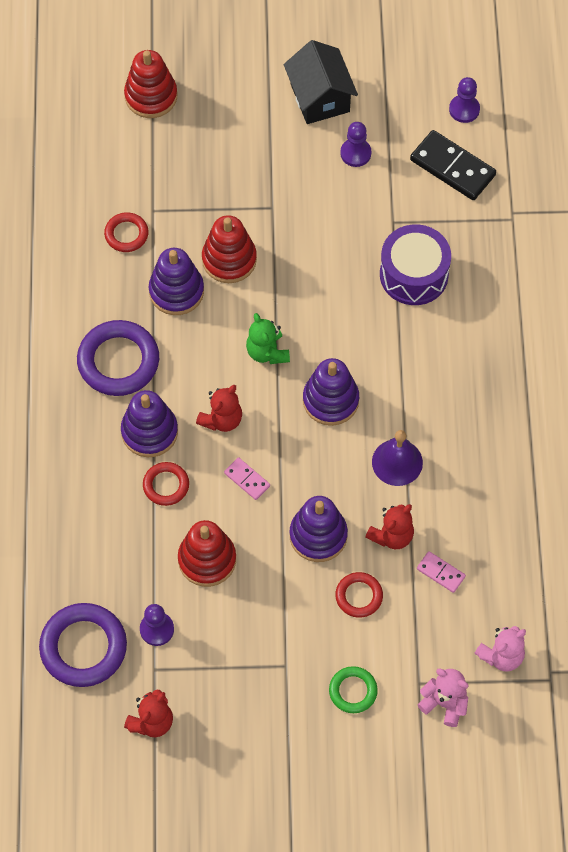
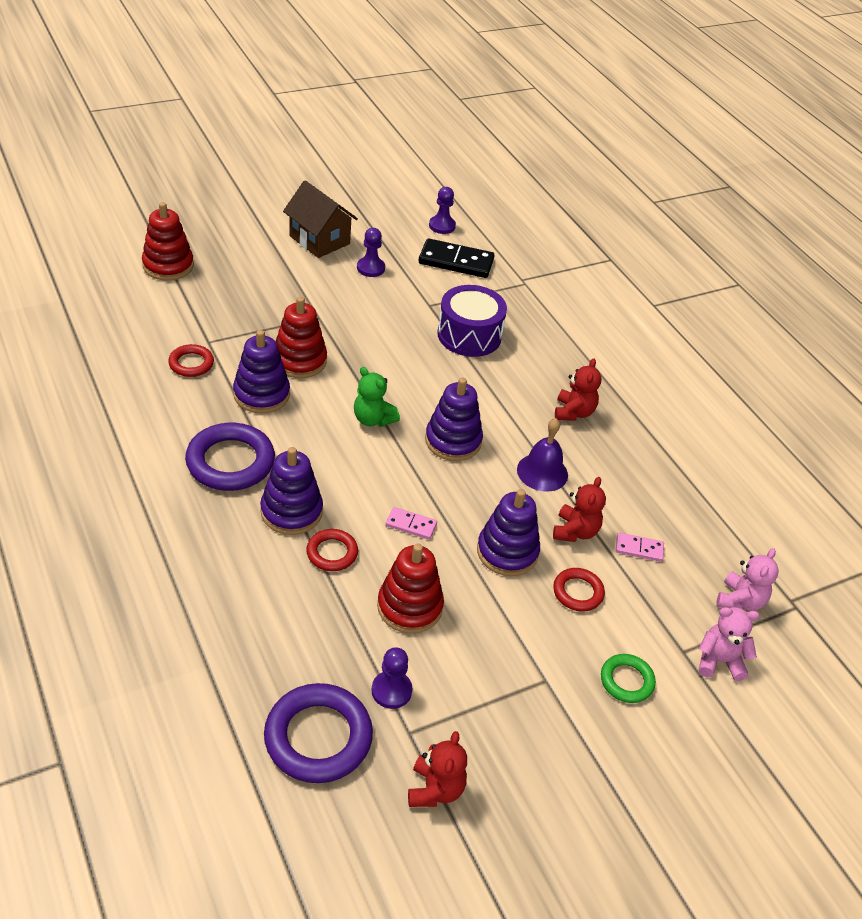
camera: 30 degrees left, 20 degrees down
(221, 419) = (358, 482): red teddy bear -> red teddy bear (573, 412)
(320, 97) = (319, 240): black house -> brown house

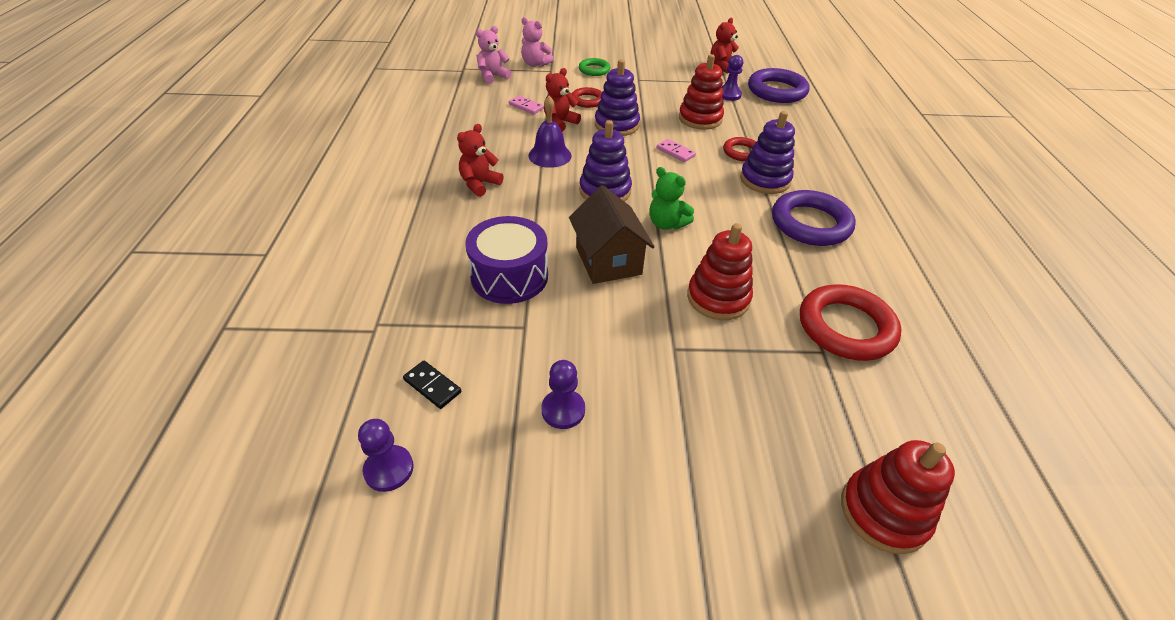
camera: 150 degrees left, 0 degrees up
(191, 363) = (845, 327): red ring -> red ring, size x1.81
(261, 394) = (770, 273): purple stacking toy -> none
(319, 240) = (613, 499): brown house -> brown house (608, 260)
(373, 419) = (666, 224): green teddy bear -> green teddy bear turned 150 degrees clockwise
(456, 261) = (432, 386): black domino -> black domino, size x0.52

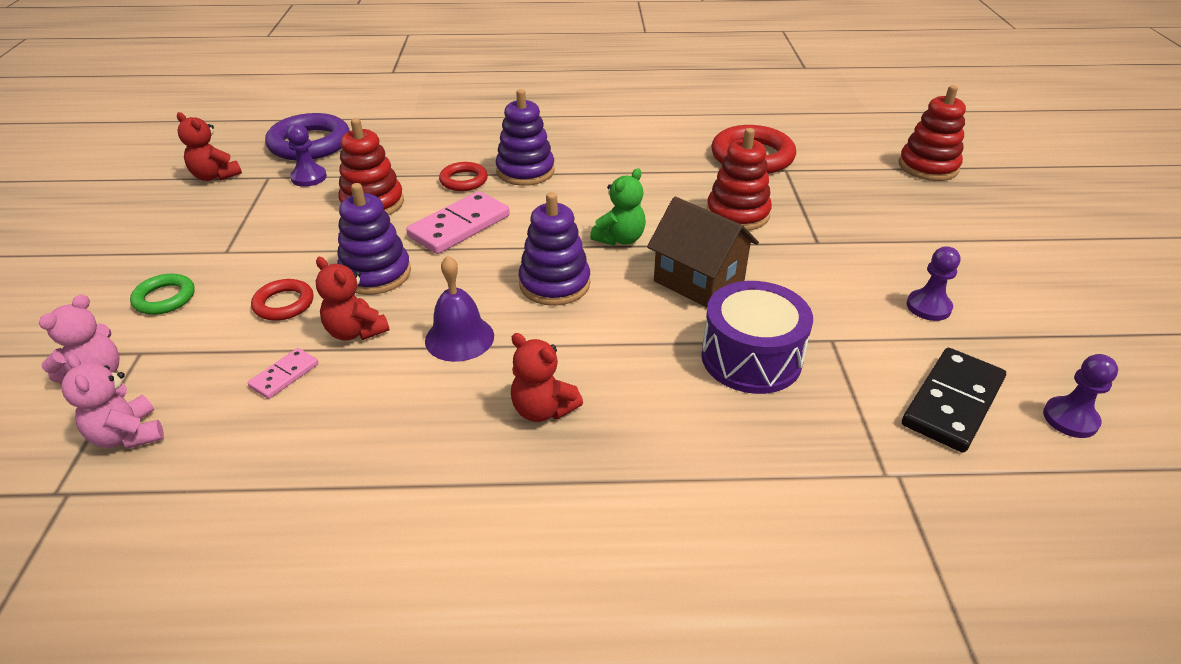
camera: 90 degrees left, 5 degrees down
(432, 386) = (953, 403): black domino -> black domino, size x1.93
(608, 260) = (699, 281): brown house -> brown house turned 60 degrees clockwise
(675, 152) = (459, 226): pink domino -> pink domino, size x1.93
(810, 223) = (605, 155): purple ring -> none

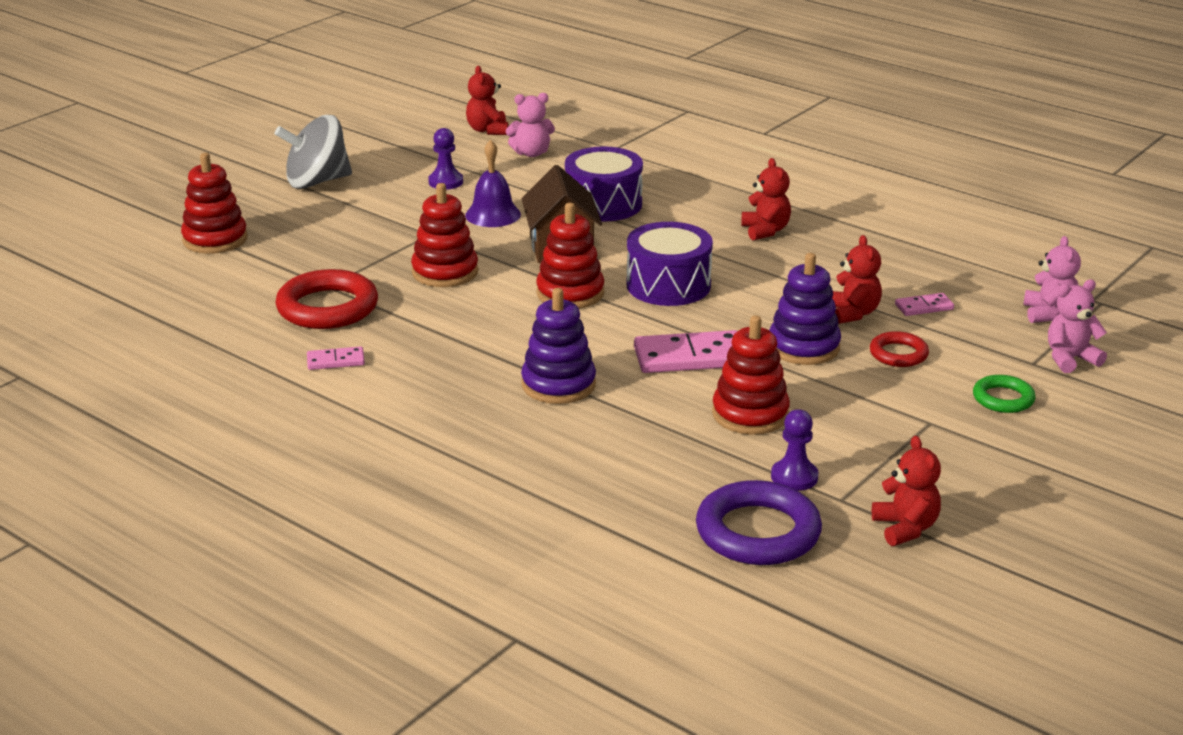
camera: 140 degrees left, 10 degrees down
(459, 338) = (779, 282): purple bell -> purple bell (493, 214)
(464, 180) = (632, 401): red ring -> none
(554, 284) = (668, 285): purple stacking toy -> purple drum
(620, 239) = (570, 293): green teddy bear -> red stacking toy
(678, 131) = (335, 361): none -> pink domino
(953, 403) = (531, 153): black domino -> pink teddy bear
(1009, 249) = (317, 182): none -> grey spinning top
(1070, 419) = (488, 130): purple pawn -> red teddy bear

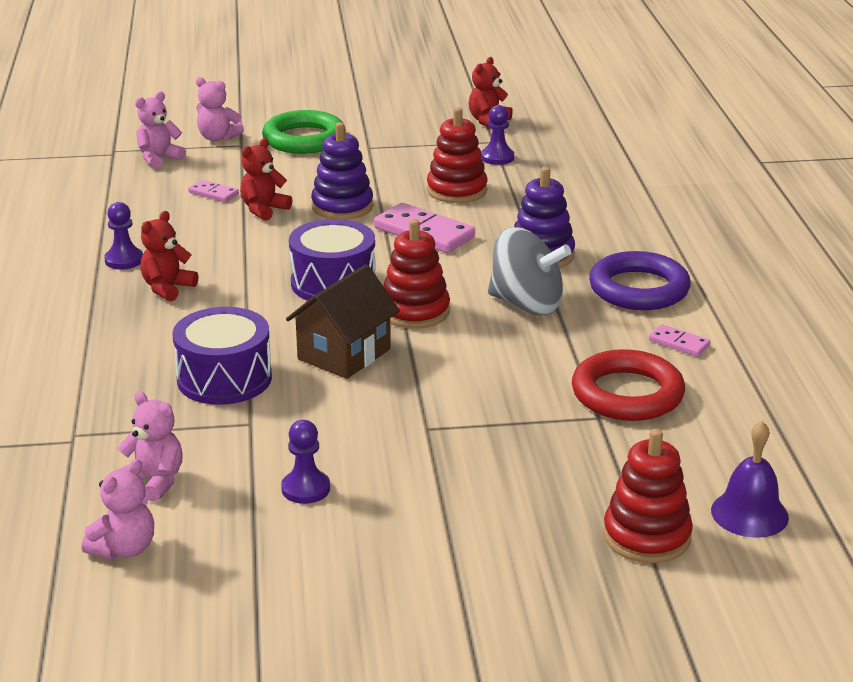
camera: 135 degrees left, 0 degrees up
(317, 182) = (433, 570): grey spinning top -> grey spinning top (526, 304)
(445, 272) = (479, 379): red stacking toy -> none
(488, 130) = (124, 548): red teddy bear -> pink teddy bear
(493, 214) = (336, 420): purple bell -> purple bell (749, 513)
(758, 532) = (564, 147): purple ring -> purple ring (639, 289)
(841, 233) = (124, 260): none -> purple pawn
(898, 354) = (299, 179): red ring -> none
(1003, 399) = (304, 139): green ring -> green ring, size x1.81

